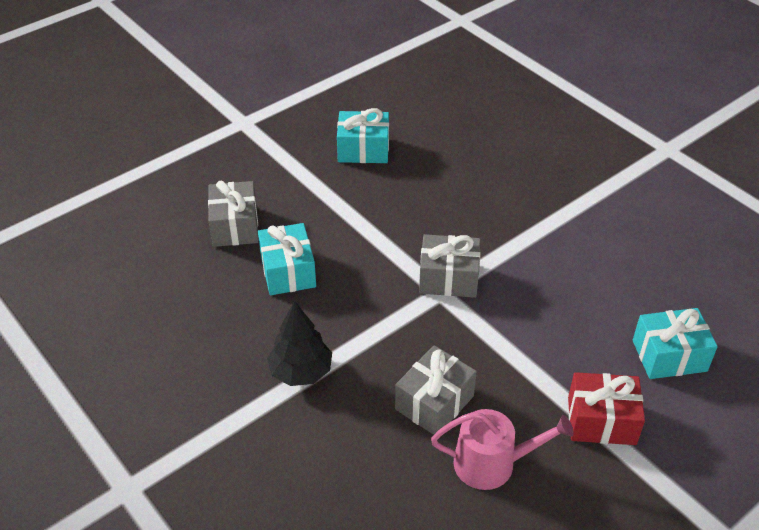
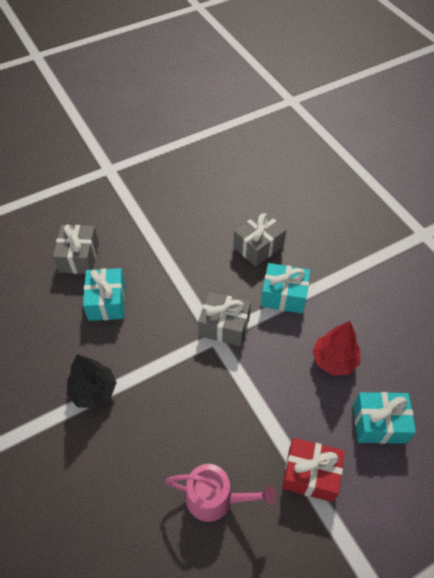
camera: 10 degrees right, 10 degrees up
(363, 150) = (189, 204): turquoise gift -> turquoise gift (283, 296)
(434, 402) = (185, 435): grey gift -> grey gift (258, 246)
(596, 297) = (334, 360): none -> red tree

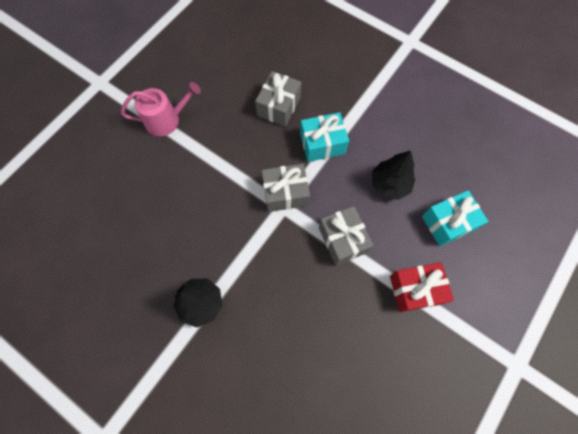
camera: 25 degrees left, 15 degrees up
(79, 257) = (118, 183): grey gift -> grey gift (343, 239)
(107, 302) = (169, 215): turquoise gift -> none
(215, 498) = (351, 345): pink watering can -> pink watering can (167, 120)
(334, 360) = (390, 184): red tree -> black tree

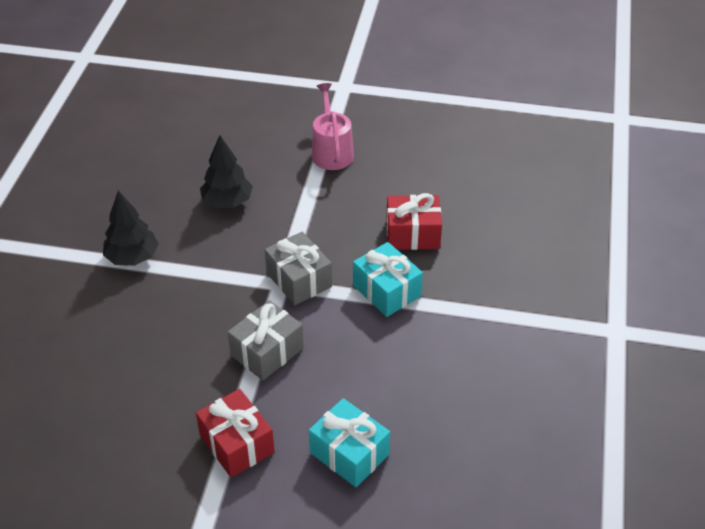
camera: 65 degrees right, 25 degrees down
(167, 120) = (331, 151): pink watering can -> pink watering can turned 150 degrees counterclockwise
(279, 106) = (412, 234): grey gift -> red gift
(390, 184) = (370, 375): black tree -> black tree (227, 202)

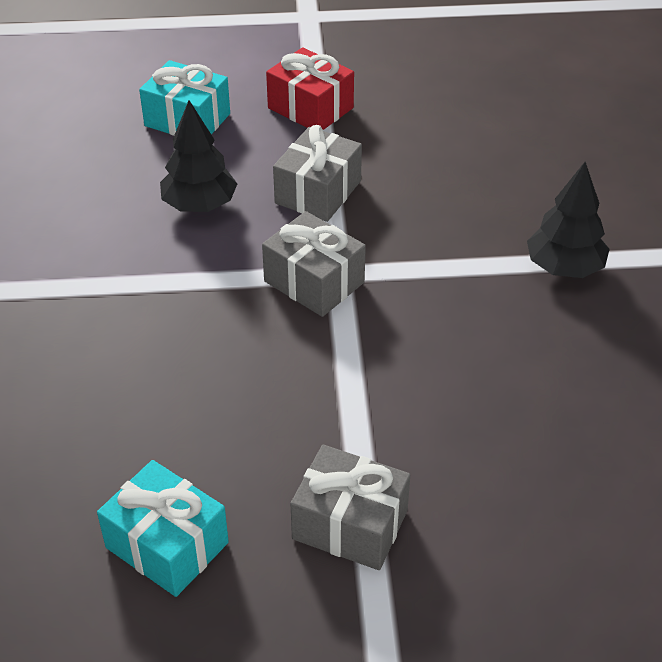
camera: 165 degrees right, 0 degrees up
(227, 202) = (483, 380): black tree -> black tree (199, 205)
(331, 151) = (350, 524): pink watering can -> grey gift
(386, 291) = (184, 290): turquoise gift -> turquoise gift (167, 545)
(412, 234) = (161, 384): red gift -> none

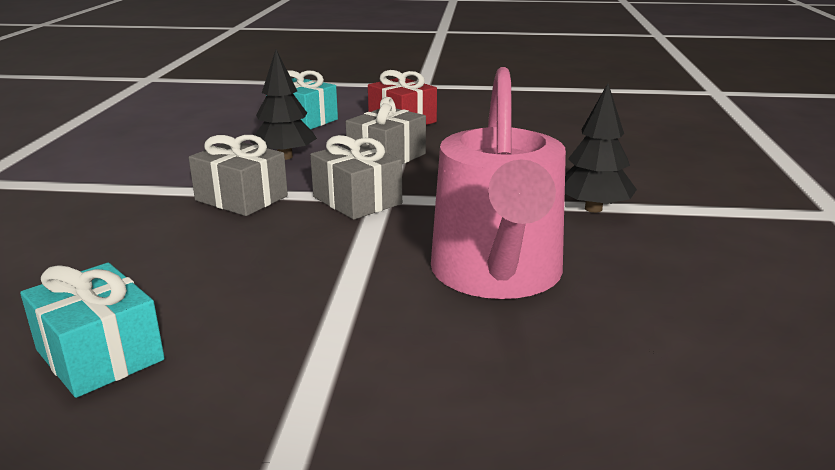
camera: 10 degrees right, 20 degrees down
(350, 524) = (303, 360): grey gift -> grey gift (241, 198)
(490, 387) = (497, 274): none -> pink watering can

